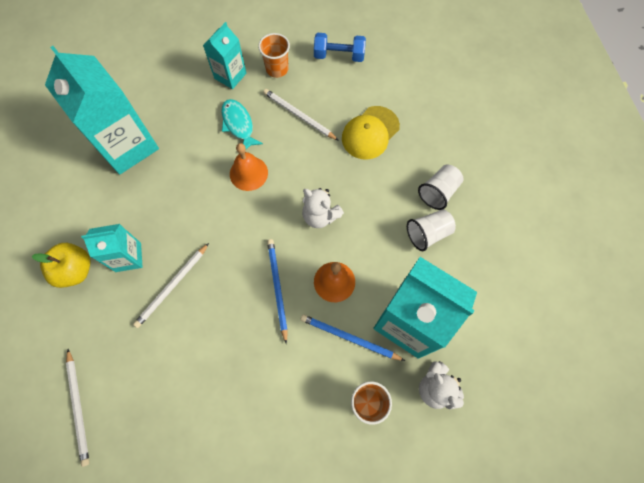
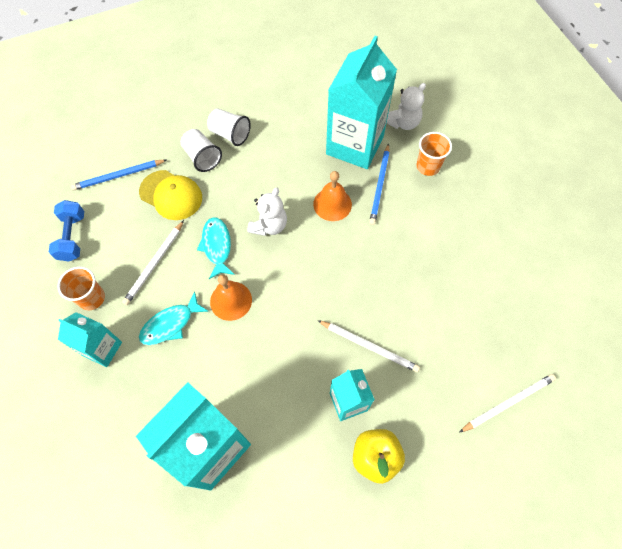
camera: 100 degrees left, 5 degrees down
(277, 288) = (349, 249): blue pencil -> blue pencil (118, 176)
(306, 167) = (217, 246): none -> turquoise fish
(428, 233) = (272, 138): white cup -> white cup (202, 157)

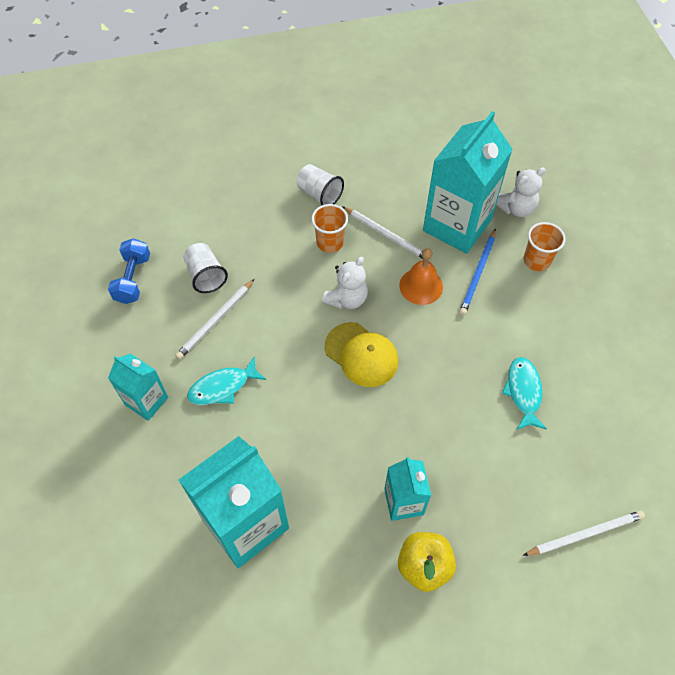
camera: 10 degrees right, 5 degrees down
(92, 298) = (143, 346): orange cup -> orange cup (330, 242)
(118, 176) = (191, 222): blue pencil -> none
(171, 195) = (245, 250): yellow cap -> yellow cap (361, 354)
(202, 157) = (285, 215): white cup -> white cup (206, 275)
(217, 246) = (286, 312): turquoise fish -> turquoise fish (523, 392)
(231, 300) = (292, 372): orange bell -> none
(369, 346) = (437, 446): white pencil -> white pencil (387, 235)

